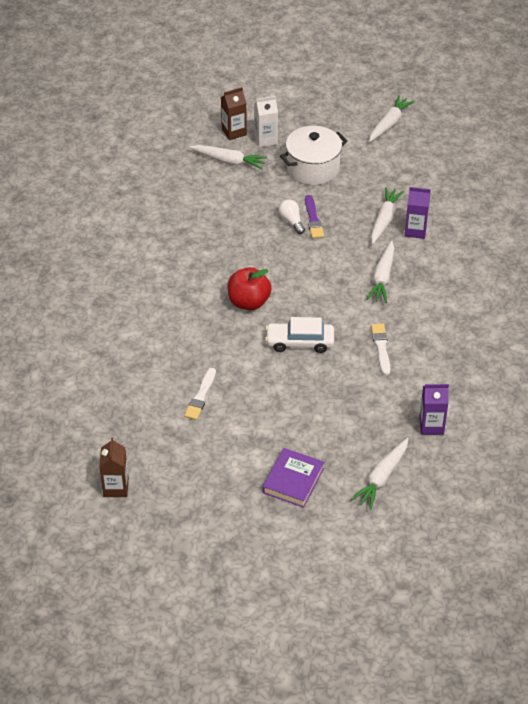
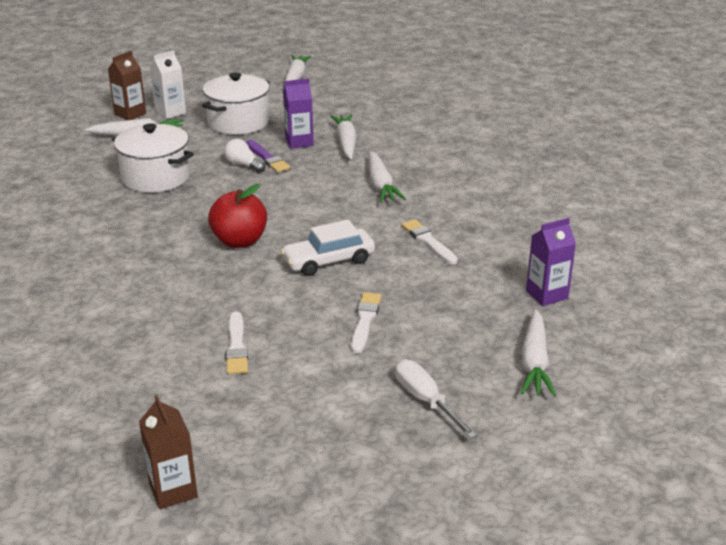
camera: 25 degrees left, 15 degrees down
(221, 215) = (156, 177): none -> white pot
(293, 404) = (365, 321): none -> white brush
(293, 480) = (425, 400): purple book -> white screwdriver
(415, 230) = (385, 143): purple carton -> purple carton (299, 142)

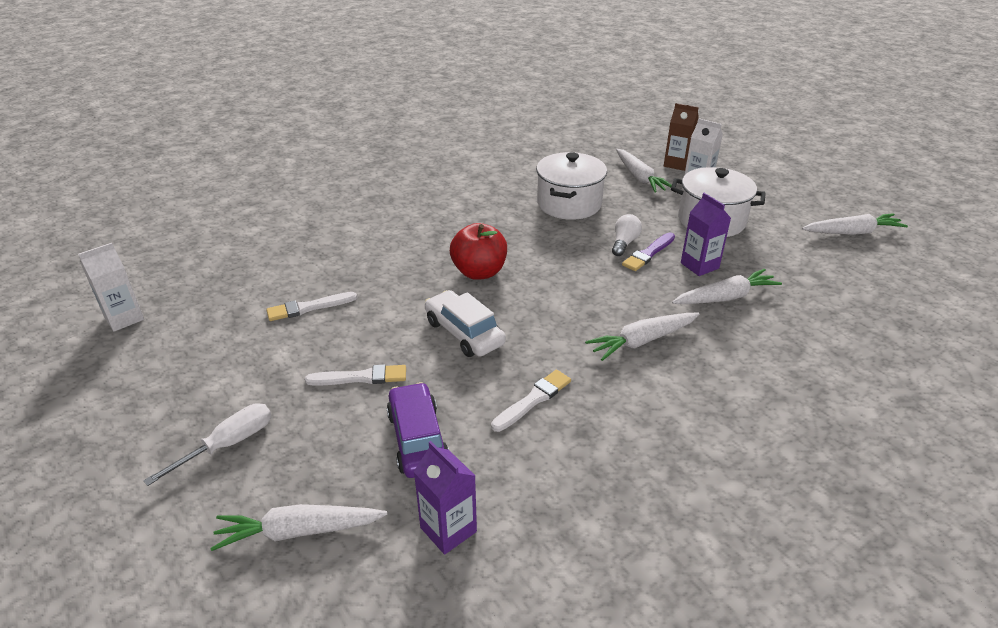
camera: 75 degrees right, 5 degrees up
(173, 490) = (124, 318): brown carton -> white carton
(453, 298) = (417, 439): none -> purple car

